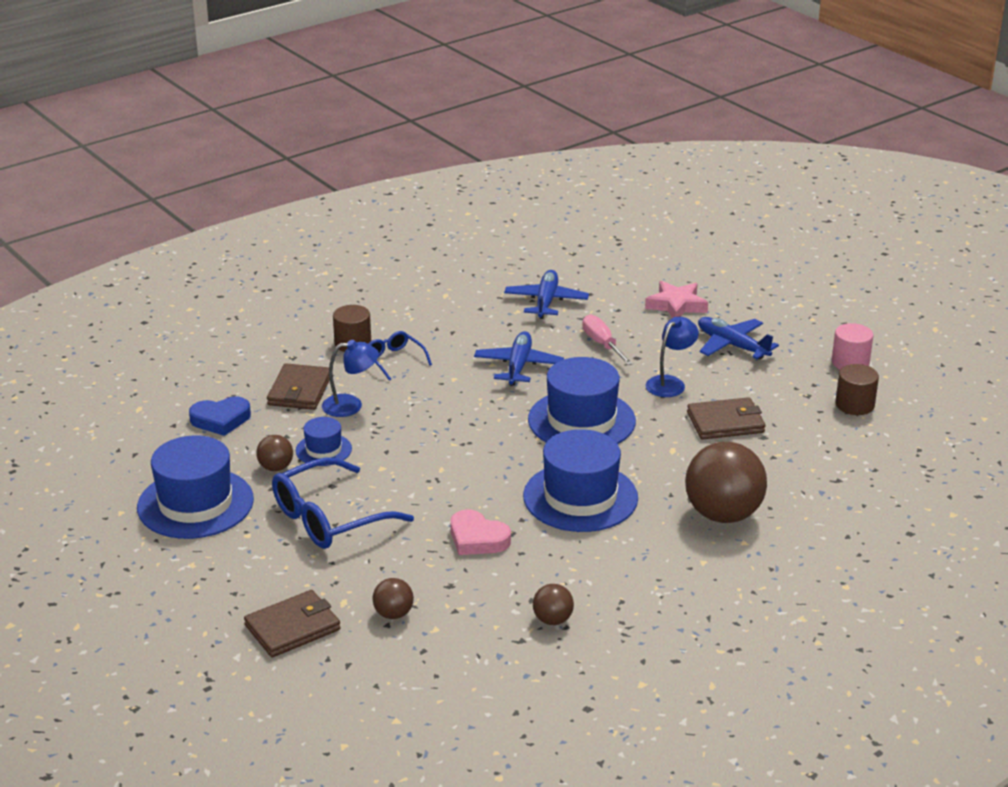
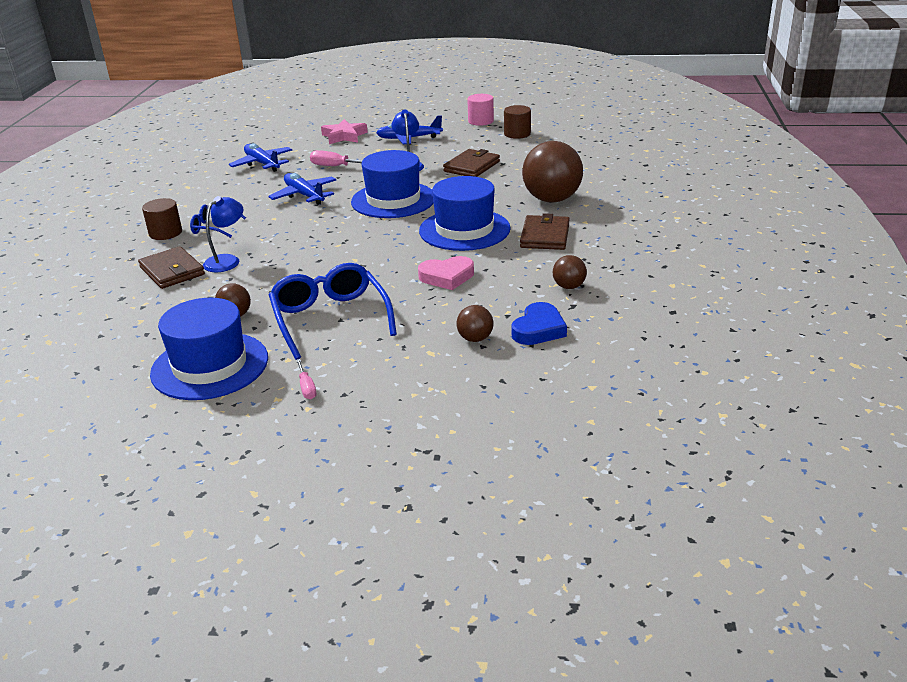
camera: 45 degrees left, 0 degrees up
(221, 420) = (137, 313): blue heart -> blue heart (538, 329)
(221, 569) = (307, 388): none -> pink screwdriver
(293, 627) = (426, 385): brown wallet -> brown wallet (545, 236)
(323, 450) = (253, 289): blue hat -> none
(329, 518) = (330, 319): blue glasses -> blue glasses turned 150 degrees clockwise

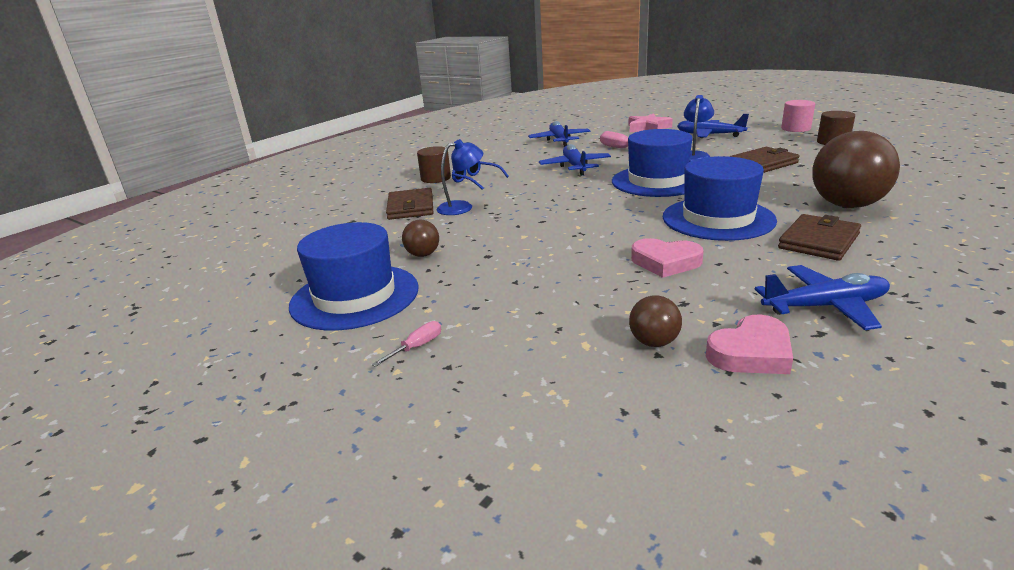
camera: 30 degrees right, 5 degrees down
(307, 388) = (417, 347): pink screwdriver -> pink screwdriver turned 150 degrees counterclockwise
(330, 319) = (505, 278): blue glasses -> none
(538, 329) = (751, 353): blue heart -> pink heart
(569, 286) = (825, 307): brown ball -> blue plane

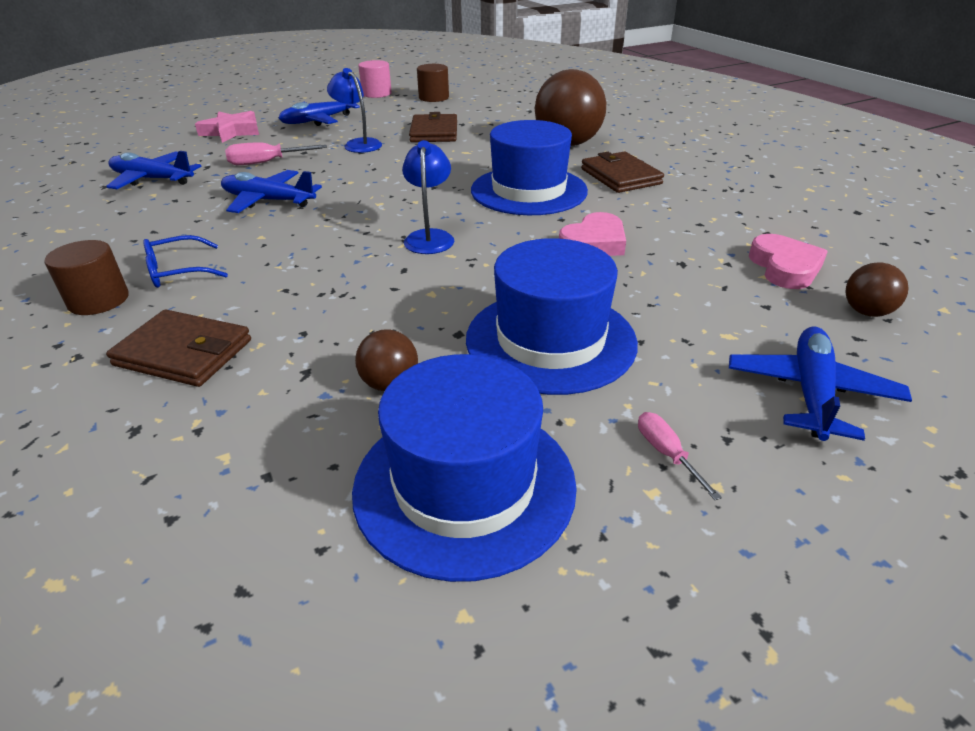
camera: 65 degrees left, 10 degrees up
(462, 207) = (263, 309): blue lamp -> blue lamp (430, 237)
(654, 342) = (745, 300): brown ball -> brown ball (866, 312)
(657, 181) = (396, 180): blue hat -> blue hat (550, 340)
(825, 307) = (730, 216): blue plane -> blue plane (811, 392)

